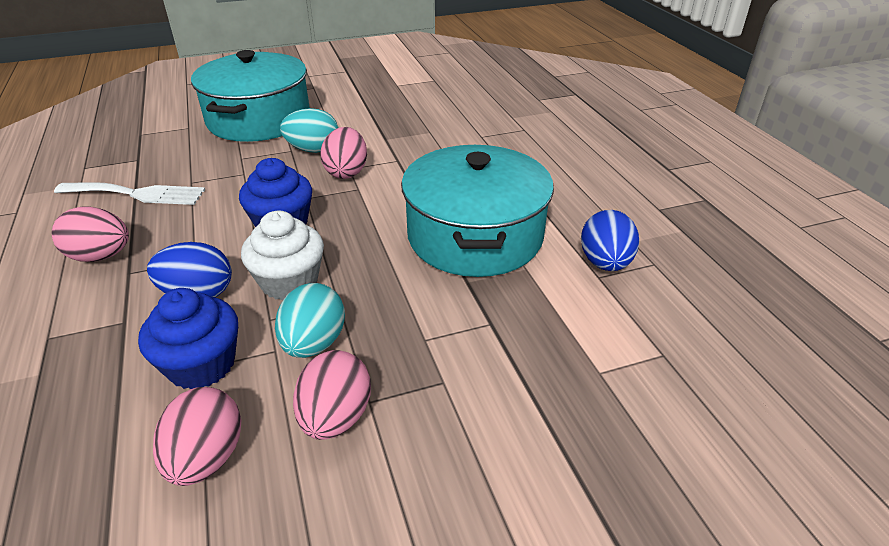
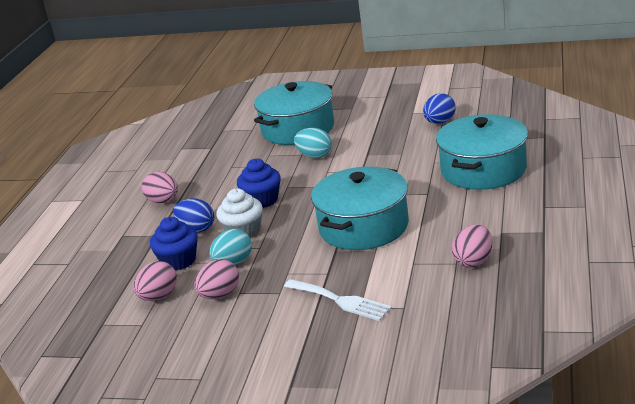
camera: 35 degrees right, 10 degrees down
(137, 194) = (199, 169): white fork -> white fork (340, 301)
(346, 172) = (323, 174): pink egg -> pink egg (473, 261)
(551, 137) = (483, 170): none -> turquoise pot
(605, 263) = (425, 256): blue egg -> blue egg (440, 122)

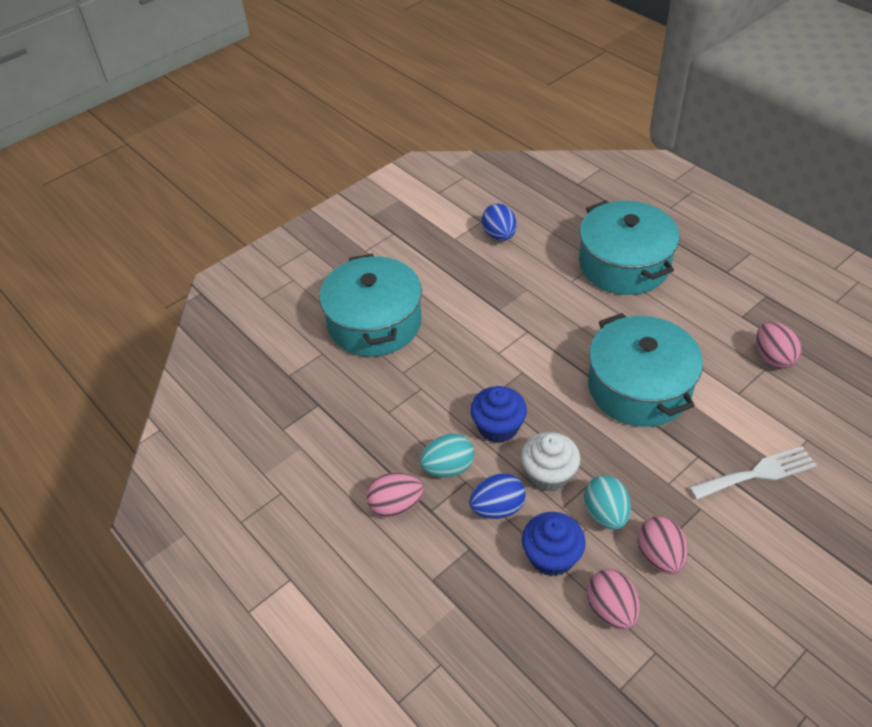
camera: 55 degrees left, 20 degrees up
(315, 156) = (453, 343): turquoise egg -> turquoise egg (448, 467)

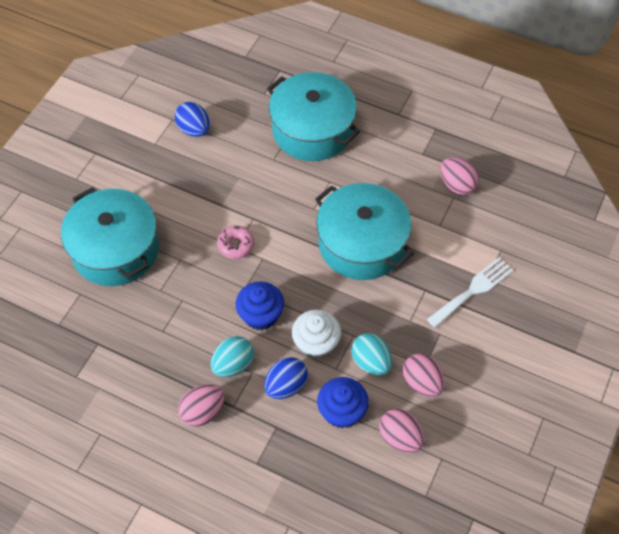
camera: 25 degrees left, 10 degrees up
(499, 351) = (236, 245): none -> pink donut

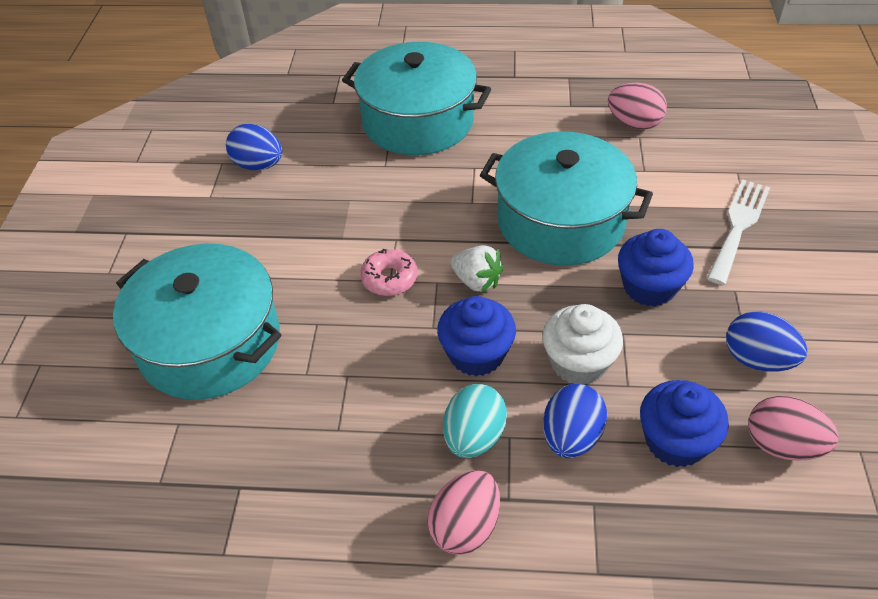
camera: 20 degrees left, 10 degrees down
(286, 267) = (476, 281): none -> white strawberry
(371, 362) = (670, 359): turquoise egg -> none
(388, 311) = (649, 287): none -> blue cupcake
(422, 383) = (757, 359): pink egg -> blue egg

